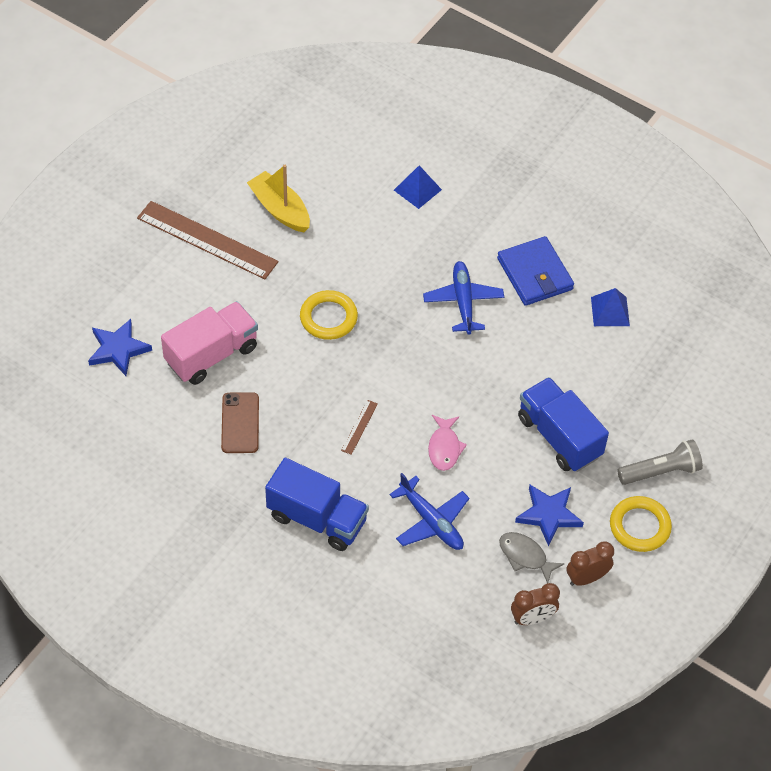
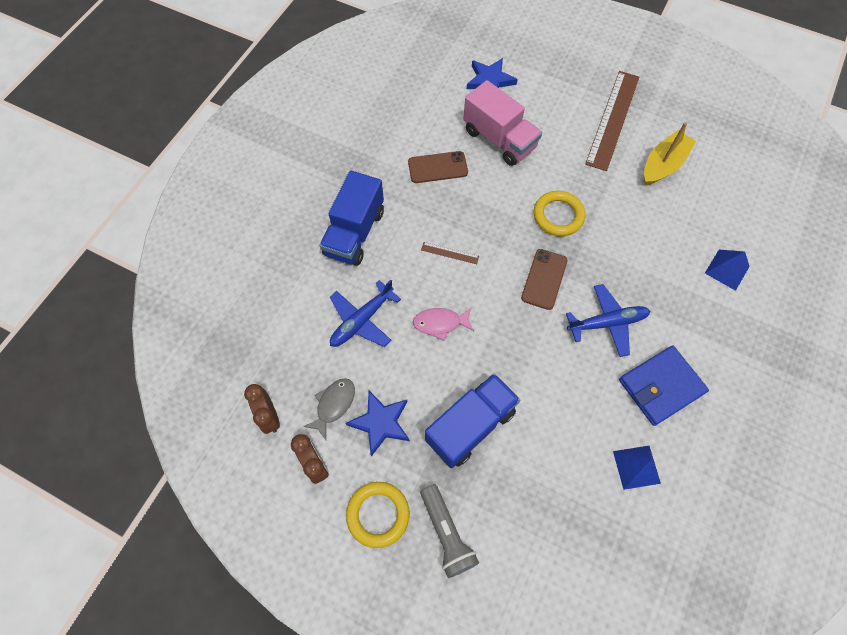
camera: 85 degrees right, 10 degrees up
(405, 345) = (544, 279): none -> brown phone

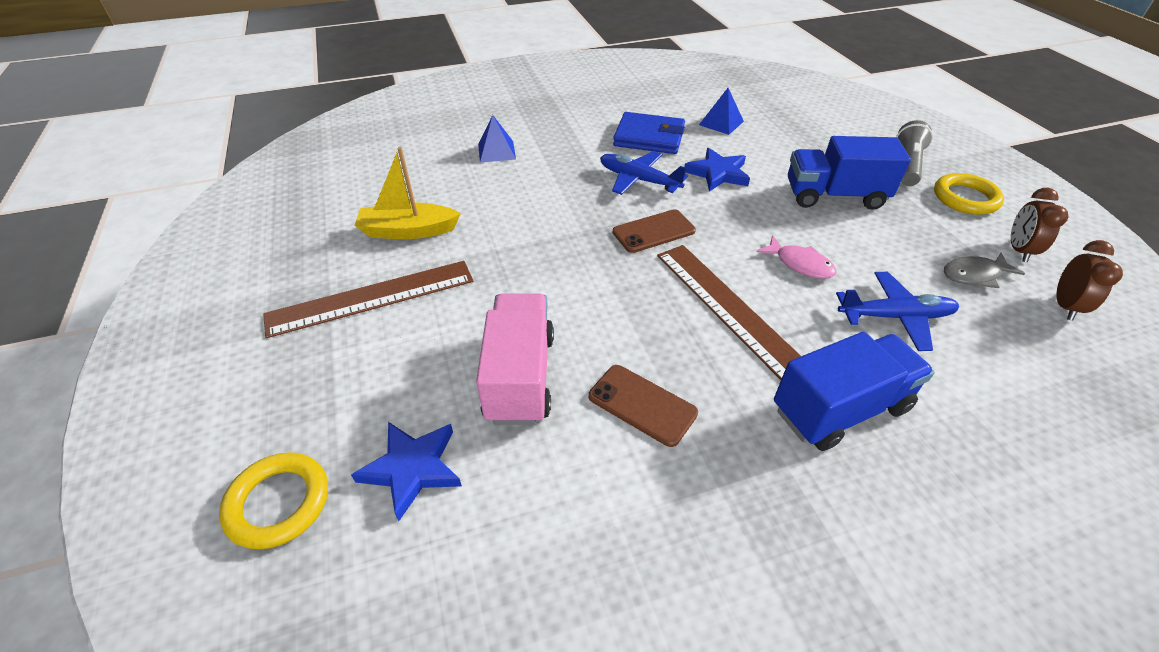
camera: 135 degrees left, 20 degrees down
(380, 423) = (926, 239): blue star -> blue star (718, 173)
(450, 253) = (728, 308): brown ruler -> brown ruler, size x2.44
(558, 215) = (570, 262): yellow ring -> yellow ring (278, 503)

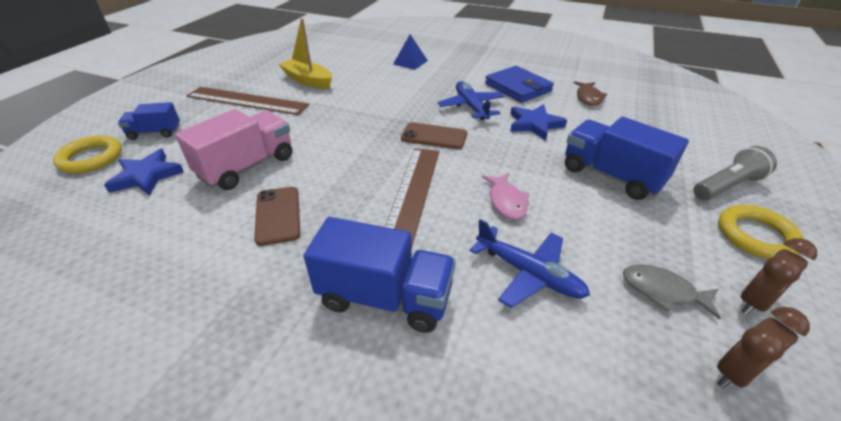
camera: 40 degrees right, 5 degrees down
(314, 412) = (155, 133): none -> blue truck
(721, 123) = (588, 98): blue pyramid -> brown fish

